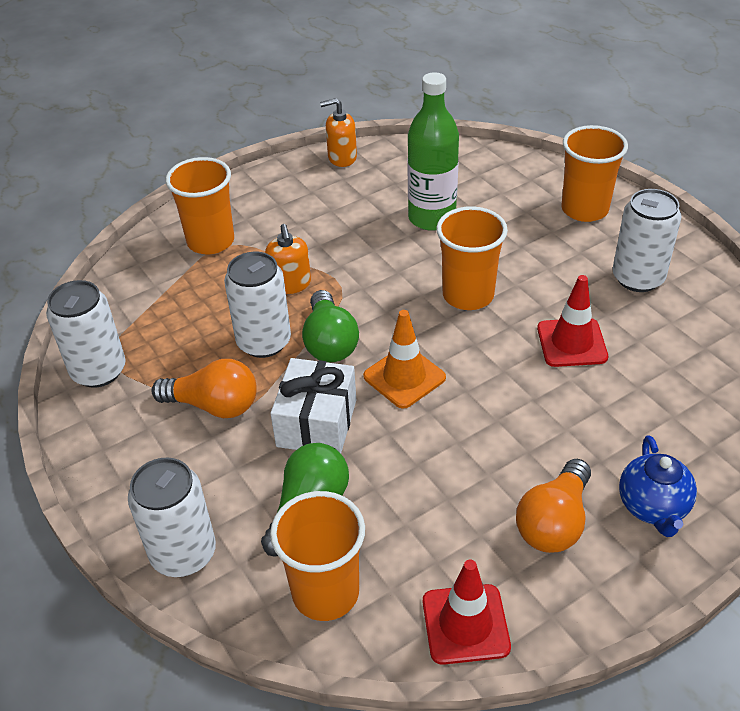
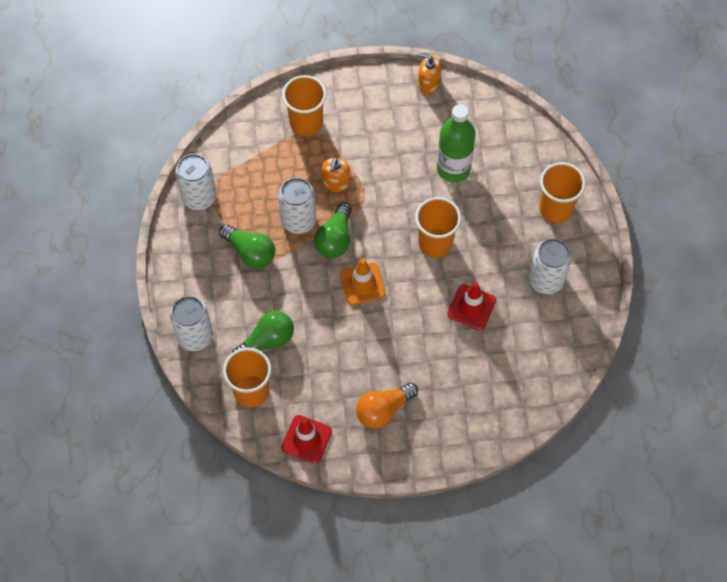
camera: 25 degrees right, 20 degrees up
(214, 405) = (250, 252): orange light bulb -> green light bulb
(317, 423) = (298, 291): white gift -> none
(652, 507) = (438, 427): blue teapot -> none

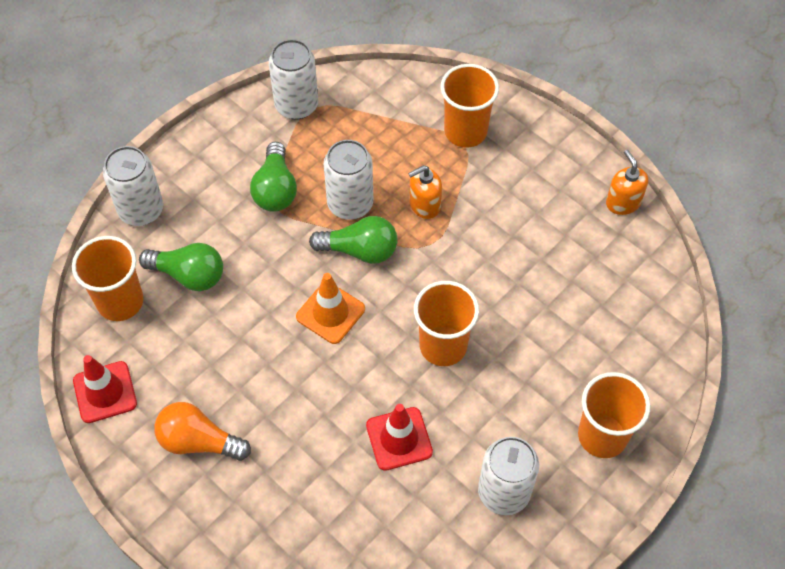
camera: 50 degrees right, 5 degrees down
(335, 239) = (360, 250): green light bulb -> green light bulb turned 150 degrees counterclockwise
(453, 169) = (548, 298): green bottle -> none

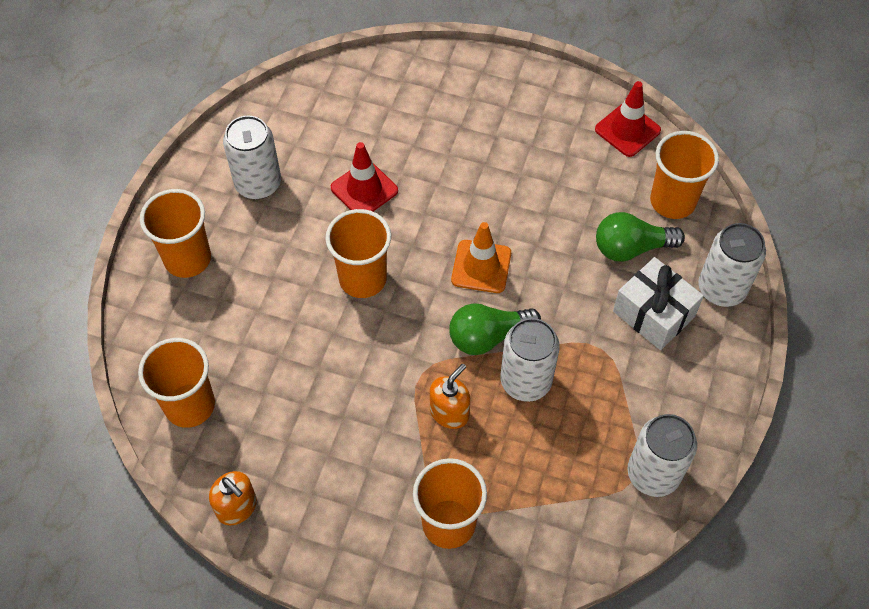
camera: 155 degrees right, 0 degrees up
(199, 441) = (526, 126): orange light bulb -> none
(212, 213) = (653, 314): none -> white gift
(275, 189) = (609, 365): green light bulb -> none
(639, 295) = (190, 405): none -> orange cup

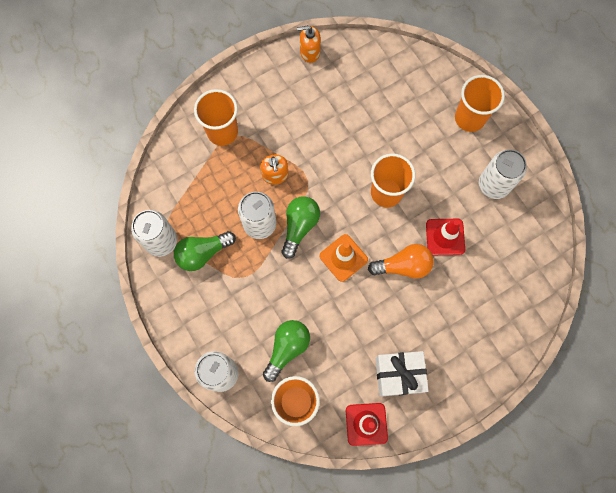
camera: 130 degrees right, 15 degrees up
(190, 405) = (380, 66): orange cup -> none
(435, 205) = (403, 266): none -> orange light bulb
(619, 414) = (203, 253): none -> green light bulb
(653, 314) = (239, 322): white gift -> white gift (399, 374)

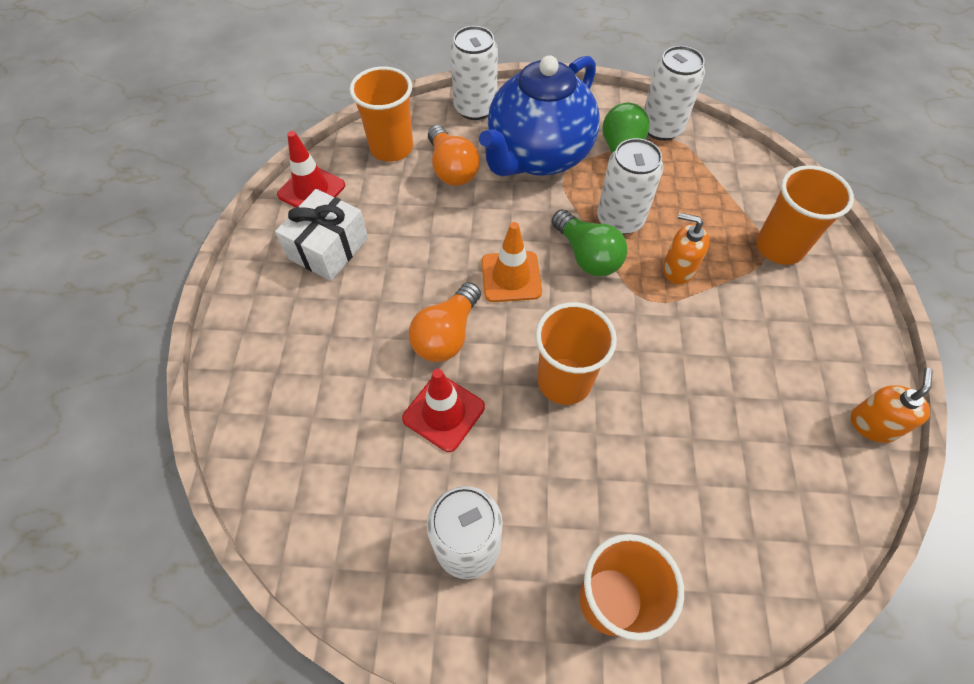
camera: 125 degrees right, 15 degrees down
(239, 302) = (538, 156): none -> blue teapot
(287, 348) = (452, 169): green light bulb -> orange light bulb

